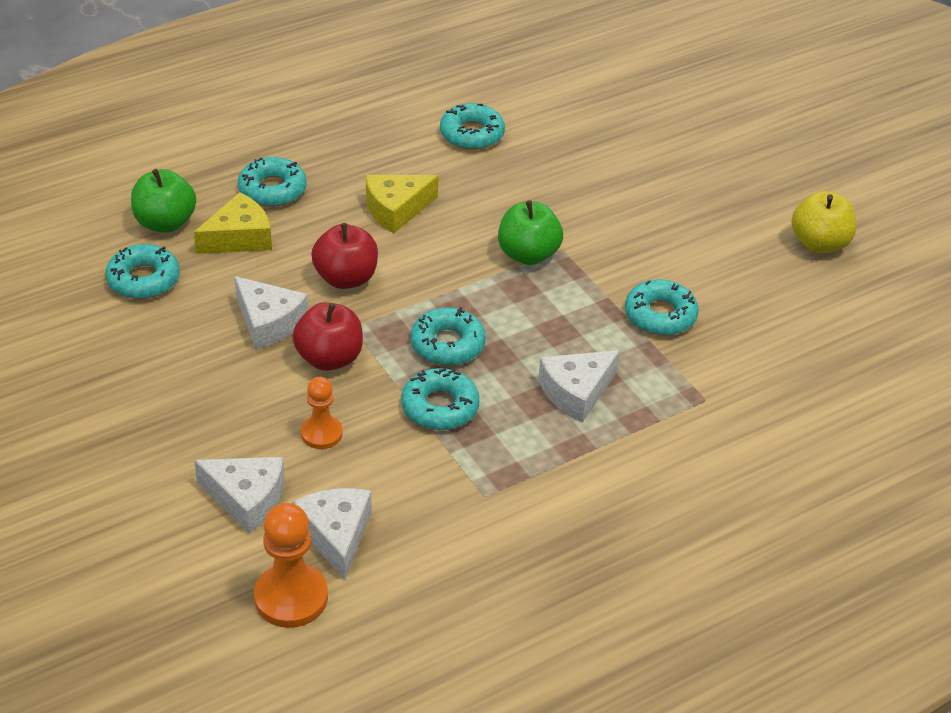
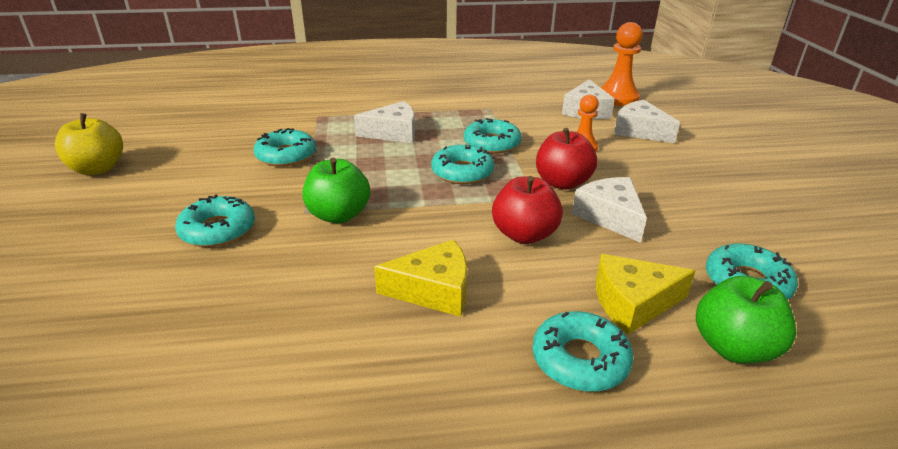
camera: 155 degrees left, 10 degrees down
(472, 134) = (254, 374): turquoise donut -> turquoise donut (218, 230)

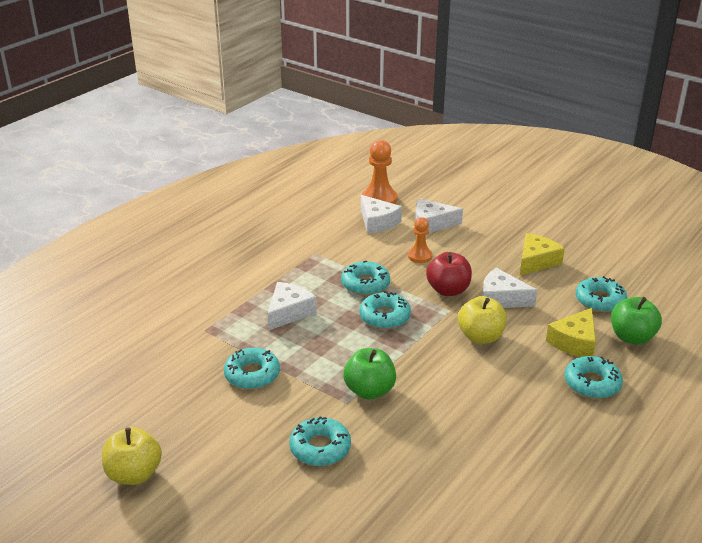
camera: 45 degrees left, 0 degrees up
(434, 290) = (491, 396): yellow cheese -> yellow cheese (536, 261)
(524, 234) = (480, 337): red apple -> yellow apple

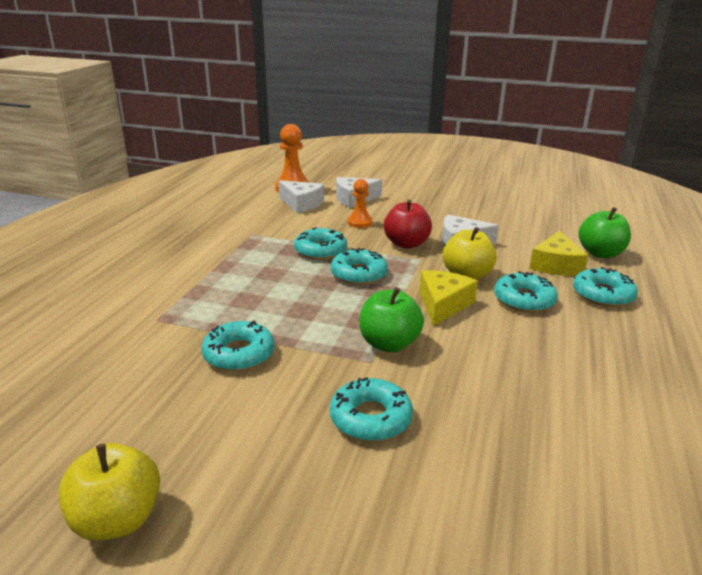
camera: 20 degrees left, 5 degrees down
(289, 312) = (252, 286): white cheese -> none
(536, 261) = (468, 212): yellow cheese -> yellow cheese (443, 304)
(600, 300) = (547, 231): turquoise donut -> turquoise donut (524, 300)

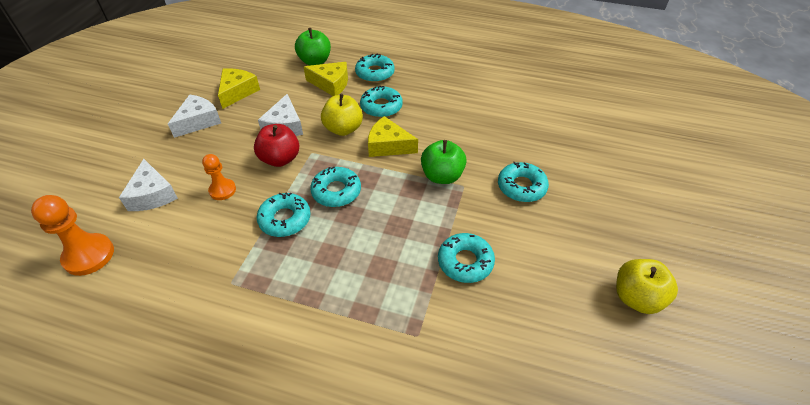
camera: 90 degrees left, 20 degrees up
(301, 204) = (150, 242): white cheese -> white cheese (198, 121)
(510, 217) = (237, 92): none -> yellow cheese

